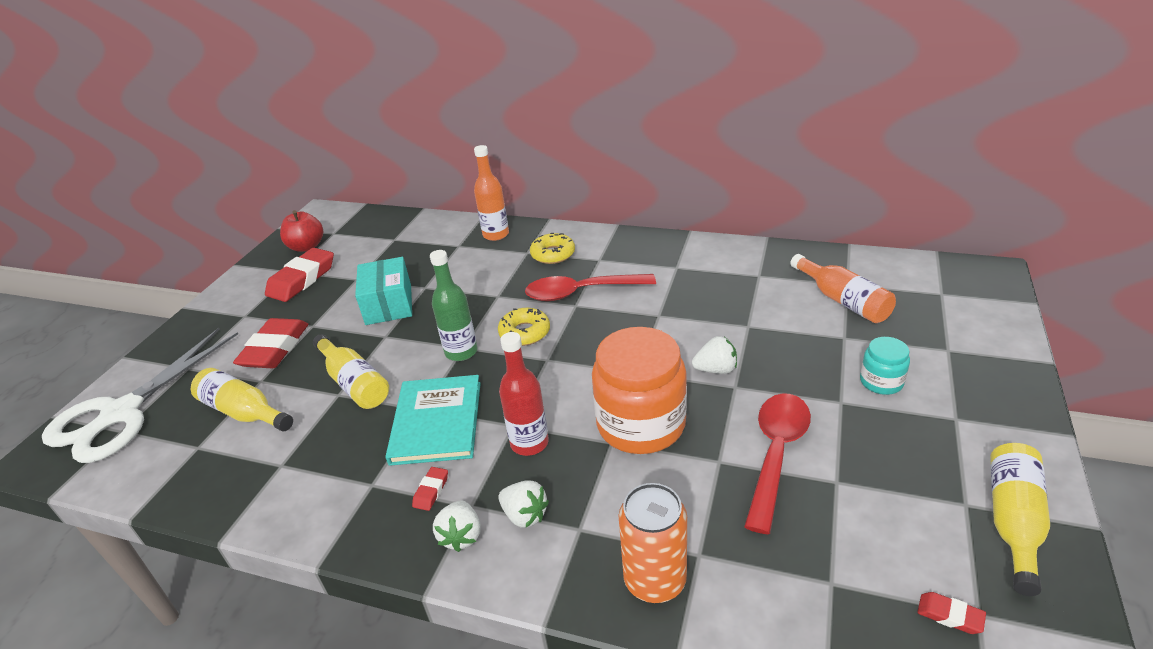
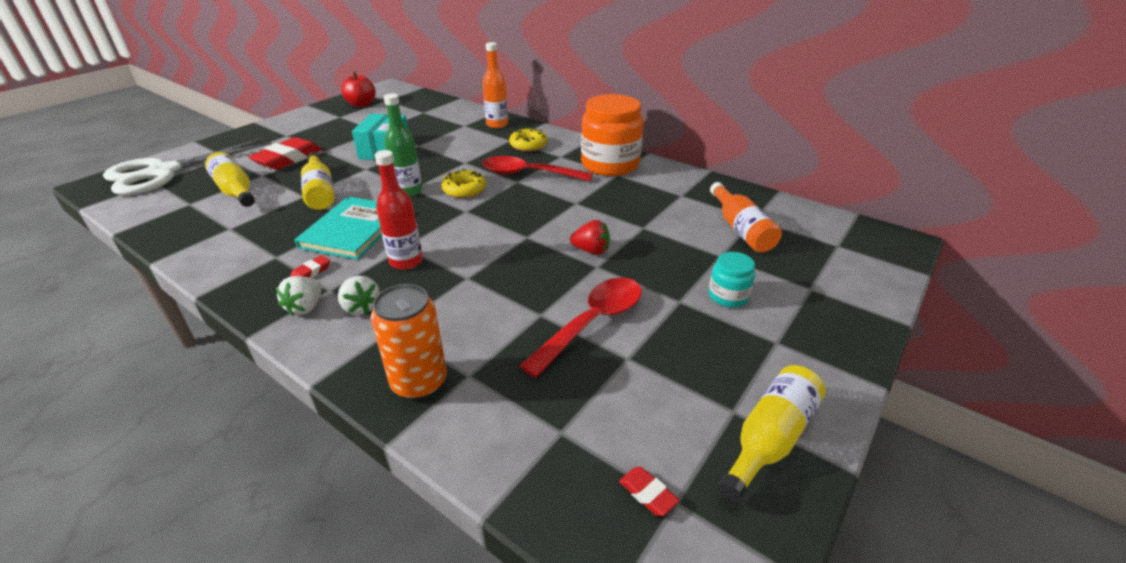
camera: 15 degrees right, 0 degrees up
(302, 279) = (341, 123): red eraser -> none
(641, 424) = (500, 272): orange jar -> orange jar (610, 164)
(716, 369) = (591, 250): white strawberry -> red strawberry

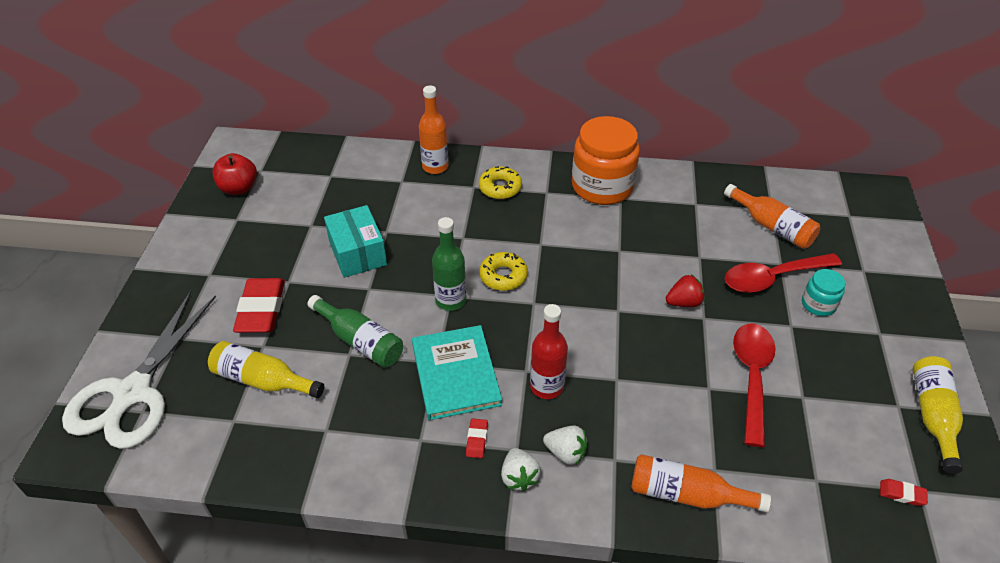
camera: 30 degrees left, 10 degrees up
(320, 192) = (360, 341): yellow bottle -> green bottle
(419, 382) = (687, 494): orange can -> orange bottle
(528, 174) = (541, 230): red spoon -> red spoon (772, 278)

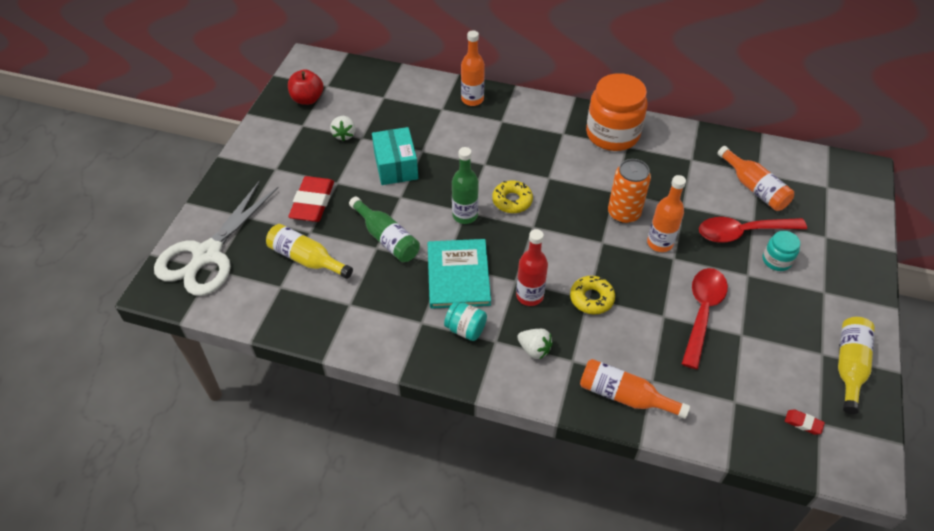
camera: 10 degrees right, 5 degrees up
(477, 440) = (465, 329): red eraser -> turquoise jar
(500, 188) = (524, 124): yellow donut -> yellow donut (591, 298)
(519, 477) = (493, 362): white strawberry -> white strawberry (344, 135)
(635, 274) = (623, 213): none -> orange can
(684, 302) = (659, 243): red strawberry -> orange bottle

